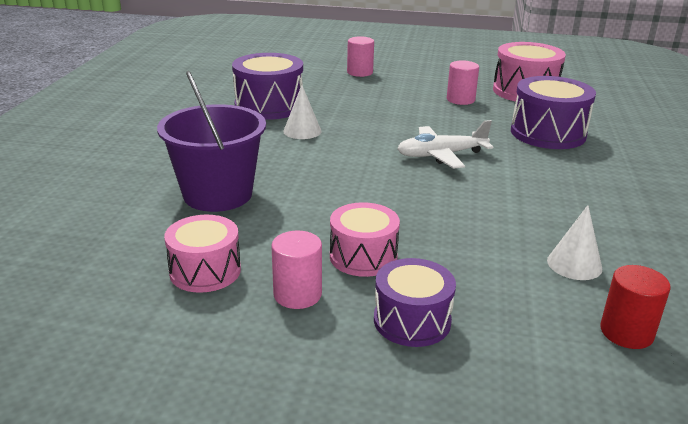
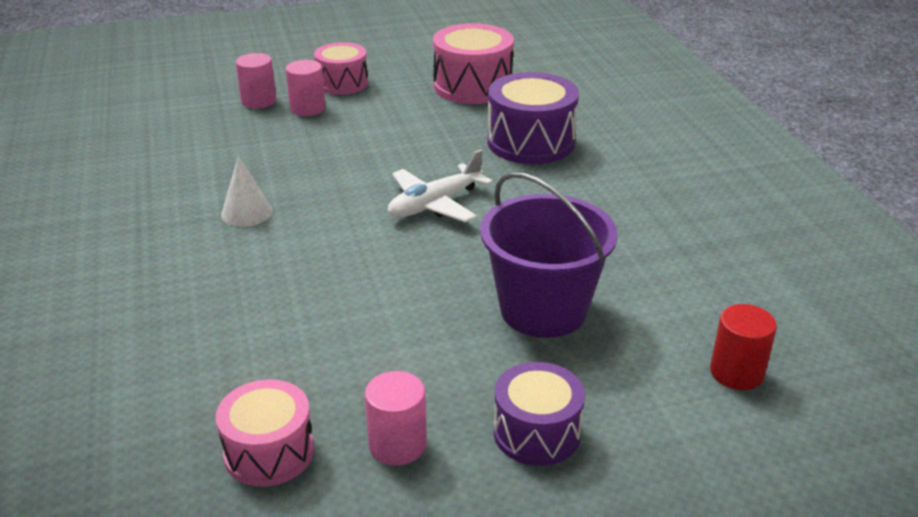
camera: 25 degrees left, 5 degrees up
(218, 194) = (205, 339): purple bucket -> purple bucket (543, 310)
(269, 106) = (176, 184): purple drum -> none
(363, 256) = (436, 370): pink drum -> pink drum (342, 83)
(460, 100) = (408, 116): pink cylinder -> pink cylinder (307, 108)
(574, 264) = (650, 308): white cone -> none

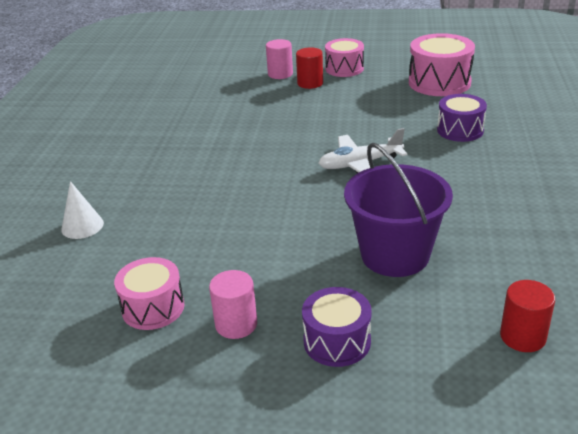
camera: 25 degrees right, 0 degrees up
(246, 212) = (229, 148): white cone -> white cone (82, 226)
(307, 108) = (310, 83): pink cylinder -> red cylinder
(531, 142) = (460, 130): purple drum -> purple drum, size x0.66

